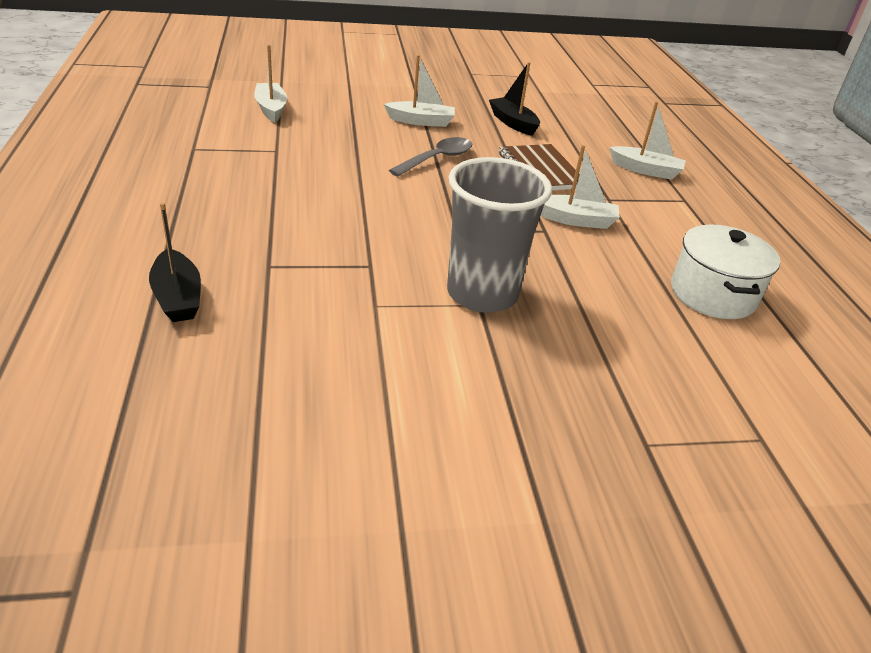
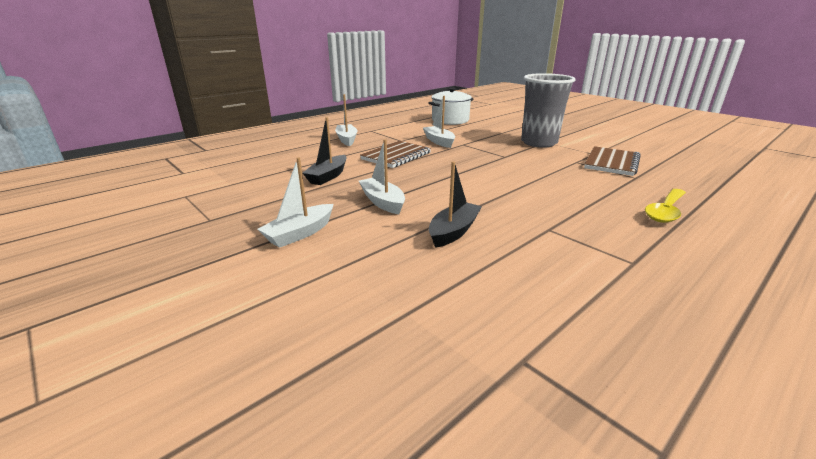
camera: 120 degrees left, 10 degrees down
(178, 297) = (703, 183): black boat -> black boat (453, 231)
(198, 214) = (665, 211): none -> yellow spoon
(271, 109) = (490, 273): white boat -> white boat (300, 233)
(327, 288) = (611, 163): none -> brown notebook
(437, 159) = (437, 180): grey spoon -> none

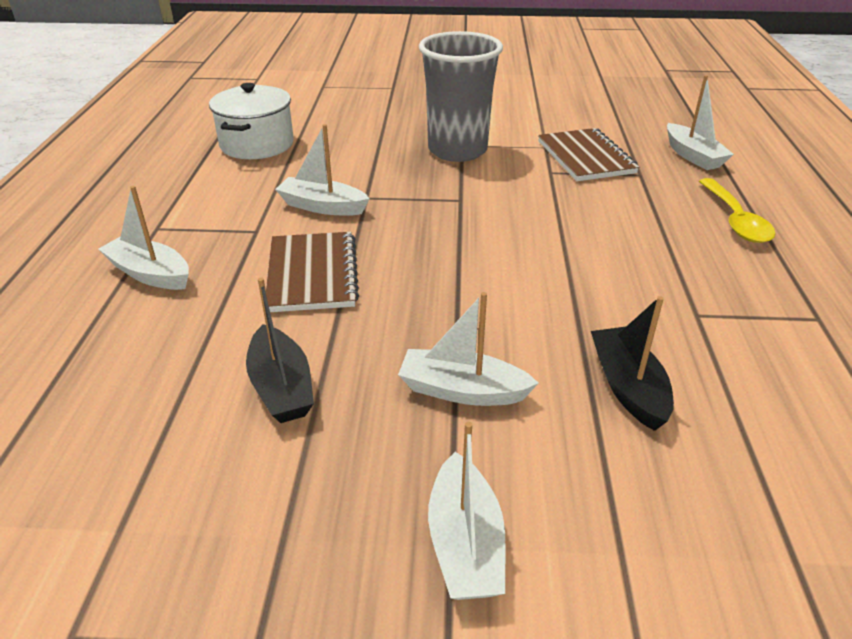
camera: 45 degrees left, 10 degrees up
(696, 182) = (693, 156): none -> white boat

